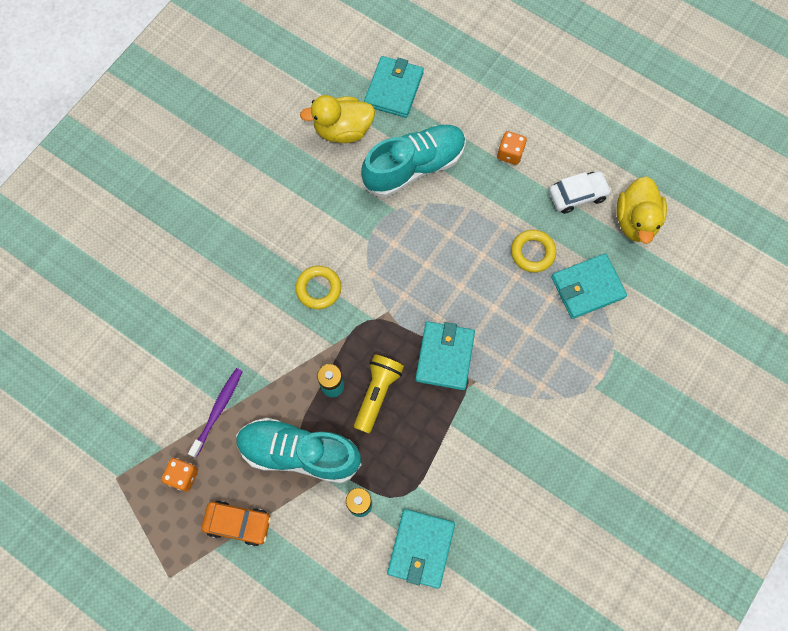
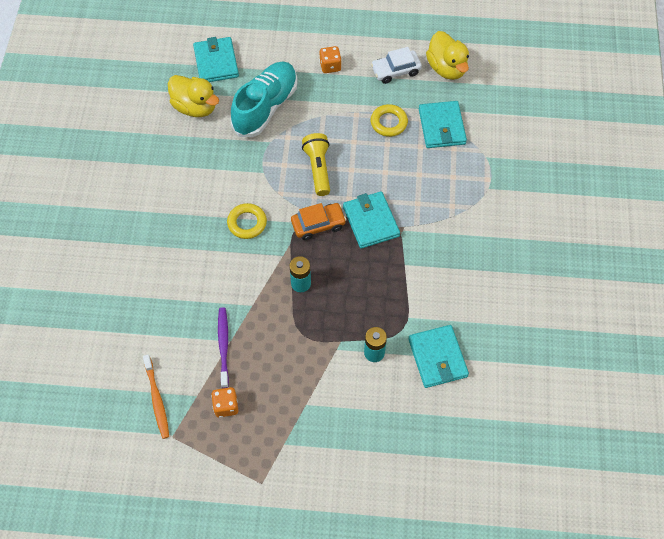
camera: 30 degrees left, 10 degrees down
(123, 430) = (157, 399): none -> orange toothbrush
(238, 523) = (290, 415): orange car -> orange car (318, 224)
(299, 453) = (306, 342): turquoise shoe -> none
(343, 130) = (195, 107): yellow duck -> yellow duck turned 105 degrees counterclockwise
(377, 393) = (338, 271): yellow flashlight -> yellow flashlight (318, 169)
(577, 195) = (395, 71): white car -> white car turned 150 degrees counterclockwise
(587, 287) = (442, 127): turquoise wallet -> turquoise wallet turned 45 degrees counterclockwise

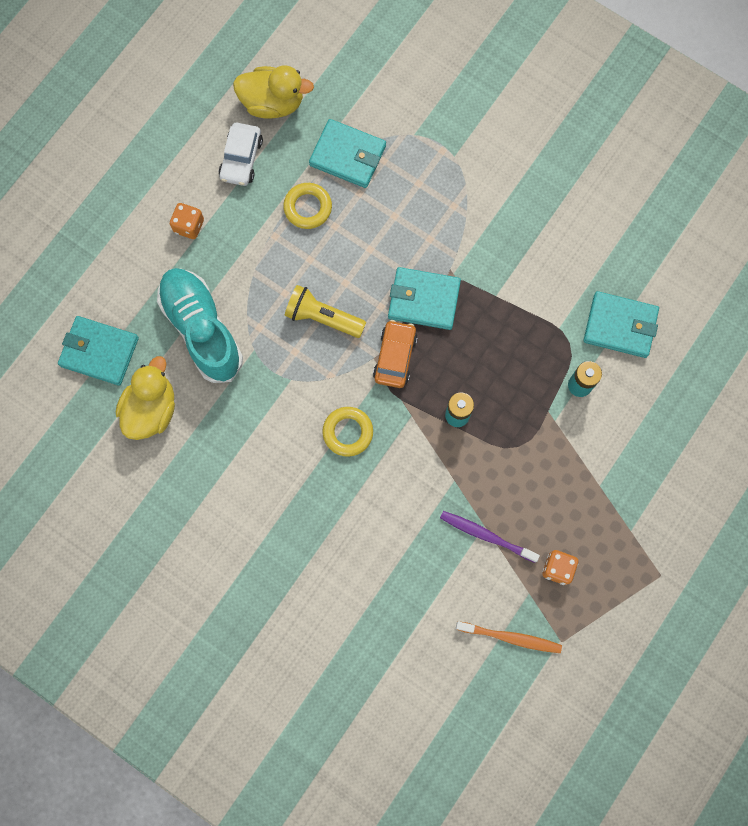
camera: 60 degrees left, 15 degrees up
(195, 107) = (151, 409): yellow duck -> yellow duck turned 45 degrees counterclockwise

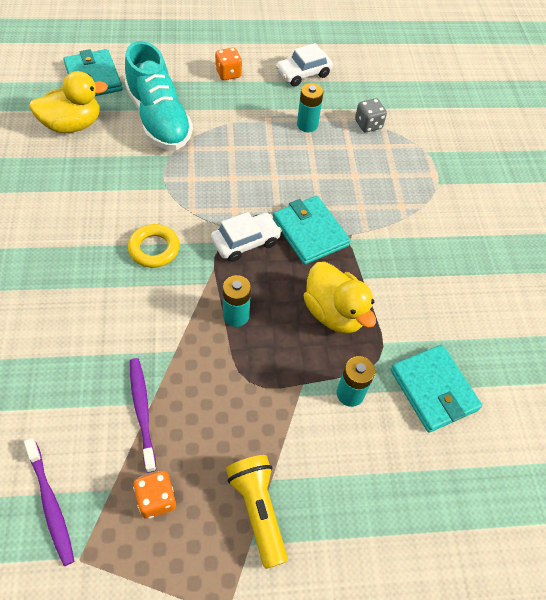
camera: 45 degrees right, 20 degrees down
(202, 329) = (159, 119): turquoise shoe -> turquoise shoe turned 135 degrees clockwise
(273, 103) = (358, 68): yellow duck -> yellow duck (334, 313)
(308, 208) = (307, 125): yellow ring -> turquoise battery
(323, 317) = (234, 179): yellow flashlight -> yellow flashlight (258, 510)
(348, 155) = (368, 124): turquoise wallet -> grey dice
(395, 357) = (245, 242): orange car -> white car
(510, 638) = (50, 504): orange toothbrush -> purple toothbrush

